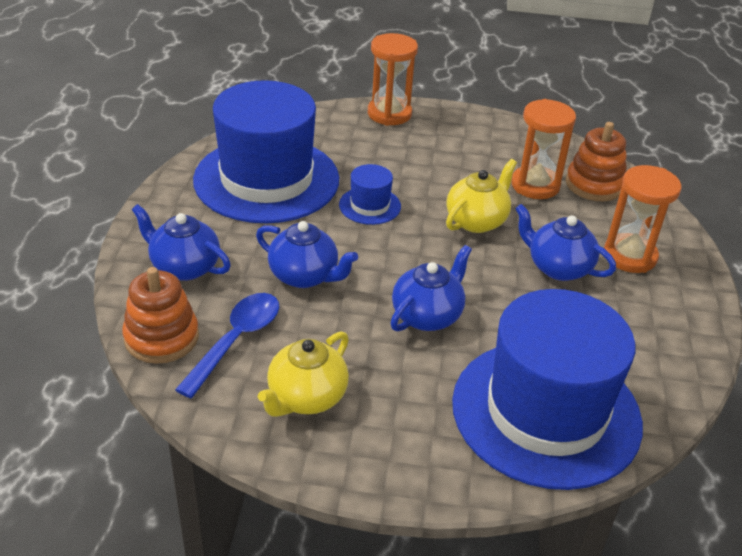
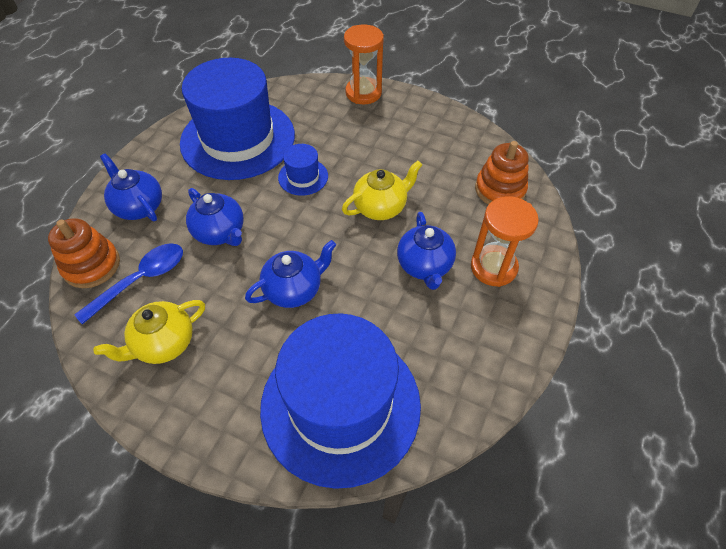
camera: 20 degrees right, 15 degrees up
(535, 185) = (448, 181): orange hourglass -> none
(558, 267) = (424, 266): blue teapot -> blue teapot turned 150 degrees counterclockwise

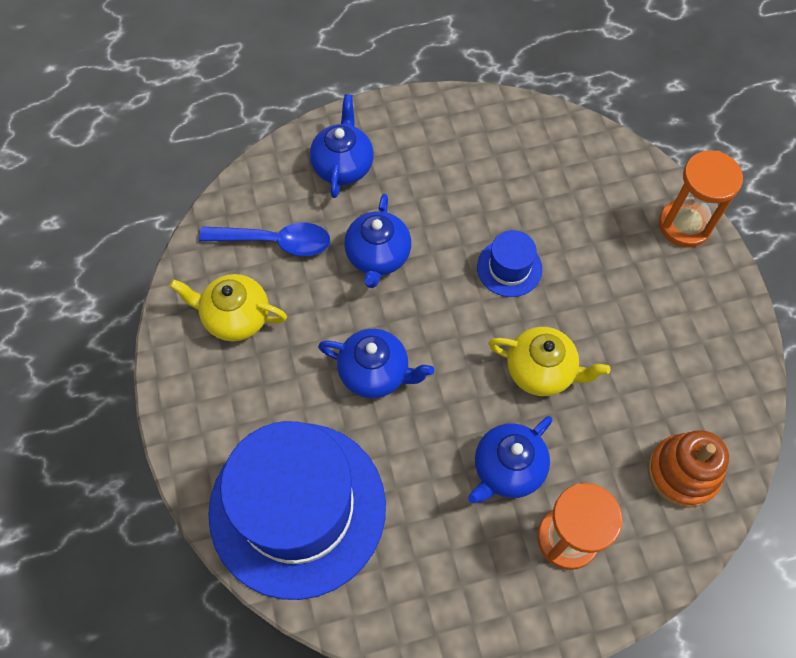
camera: 50 degrees right, 10 degrees up
(91, 265) = (255, 191): orange stacking toy -> none
(238, 139) = (498, 168): blue hat -> none

